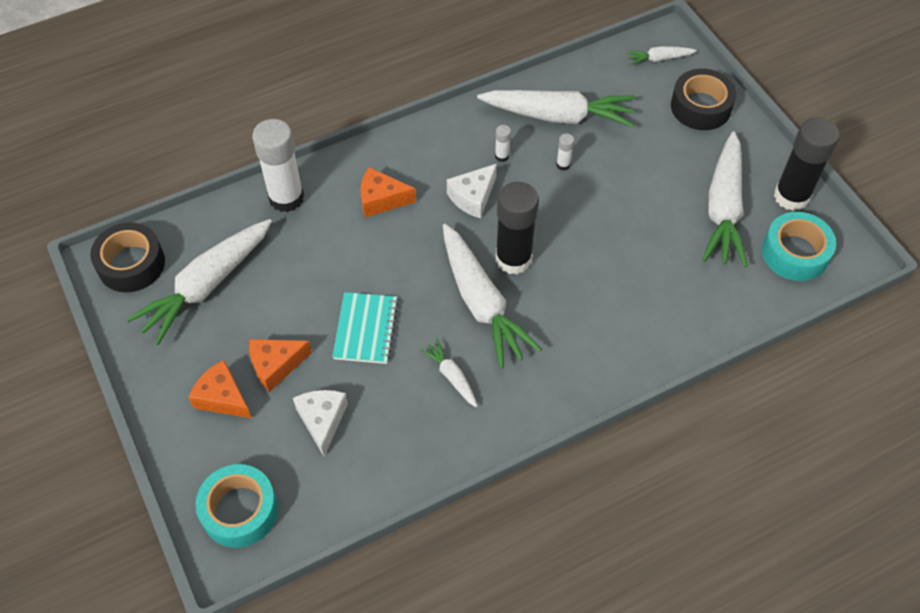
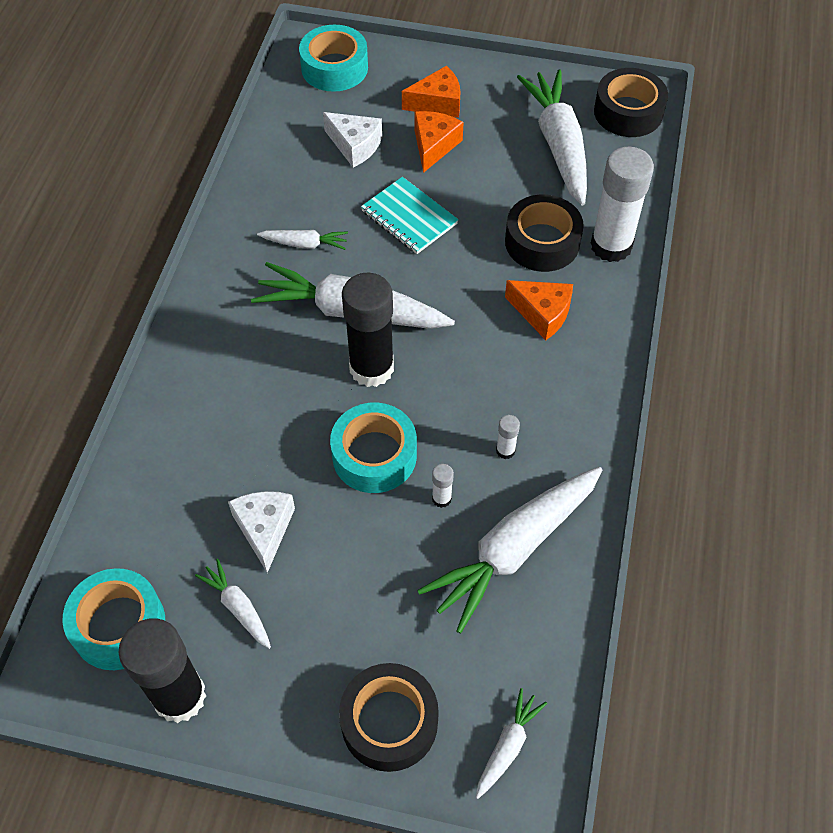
camera: 130 degrees right, 0 degrees up
(317, 237) = (542, 242): none -> black tape
(381, 199) = (542, 313): orange cheese -> orange cheese turned 75 degrees clockwise
(473, 197) = (475, 387): white cheese -> white cheese (264, 529)
(570, 214) = (374, 455): none -> turquoise tape
(723, 208) = (238, 608): white carrot -> white carrot, size x0.47

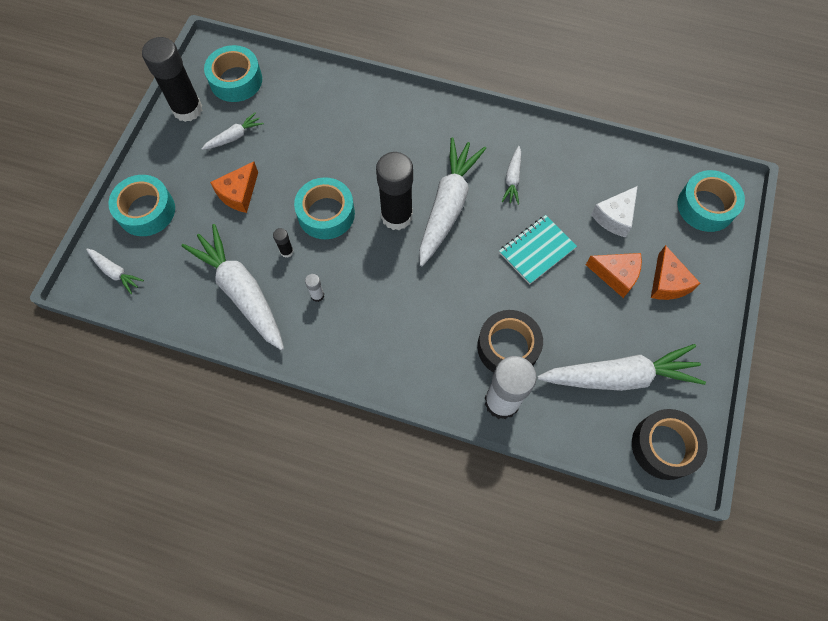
camera: 95 degrees right, 10 degrees up
(264, 529) = (283, 150): white cheese -> none
(389, 722) = (146, 211): black tape -> turquoise tape
(441, 498) = (287, 251): white glue stick -> black glue stick
(542, 313) = (435, 337): orange cheese -> orange cheese (239, 193)

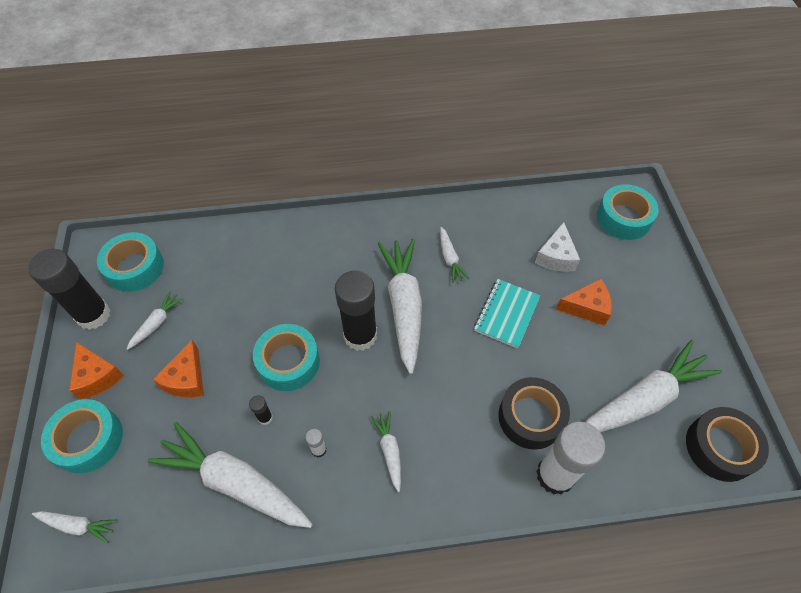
camera: 25 degrees left, 10 degrees down
(373, 322) = (389, 451): none -> white carrot
(667, 282) = (632, 295): orange cheese -> orange cheese (97, 376)

